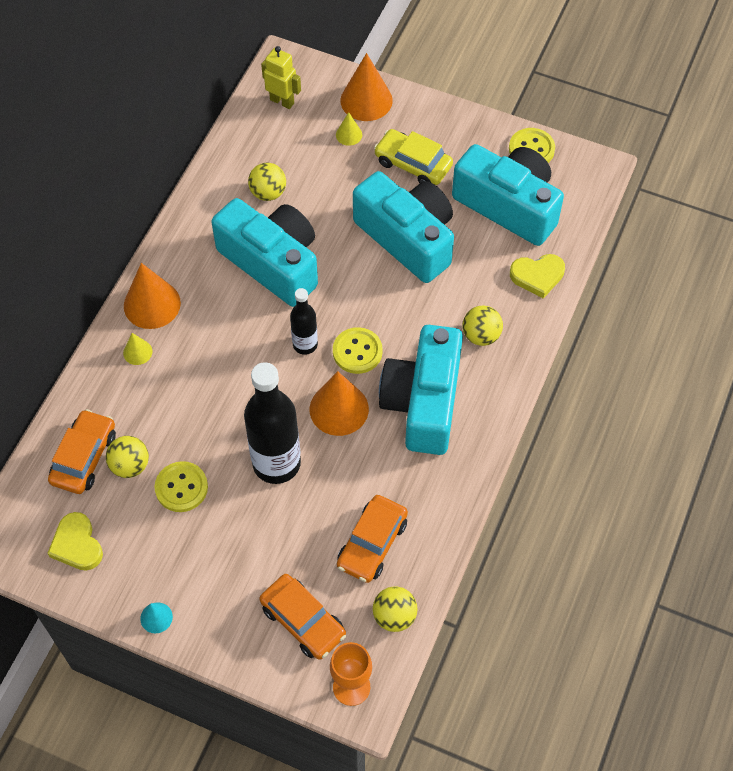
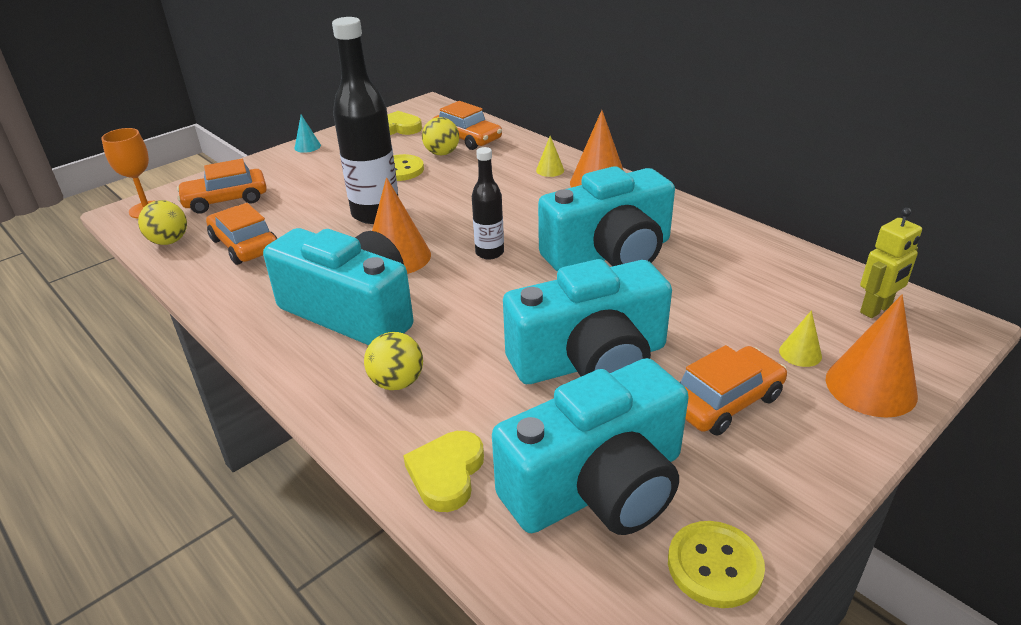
camera: 115 degrees right, 25 degrees down
(268, 193) = (715, 269): yellow ball -> none
(357, 351) = (454, 283): yellow button -> none
(413, 164) = (724, 401): yellow car -> orange car

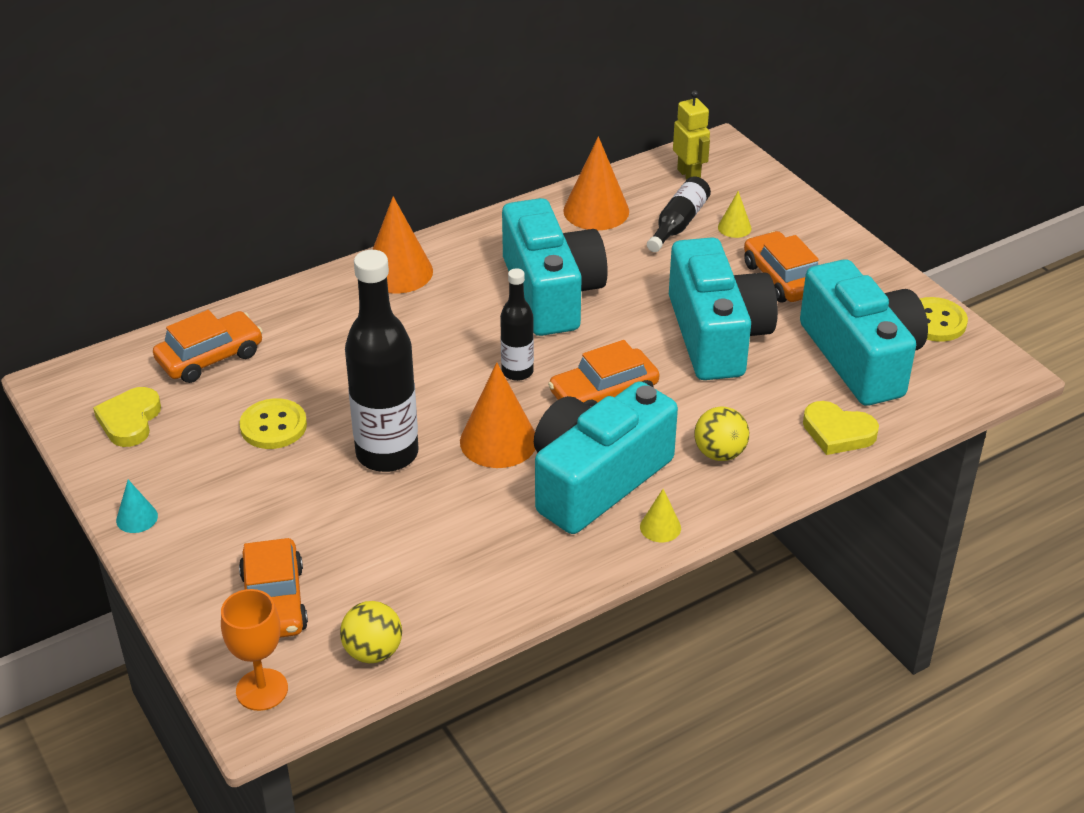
camera: 80 degrees left, 5 degrees up
(244, 245) = (415, 574): orange car -> orange car (603, 393)
(442, 153) = (245, 384): yellow ball -> none
(550, 170) = (346, 301): yellow cone -> yellow cone (660, 527)
(775, 313) = (678, 224): none -> black bottle
(870, 387) = (780, 209): orange cone -> orange cone (596, 211)

